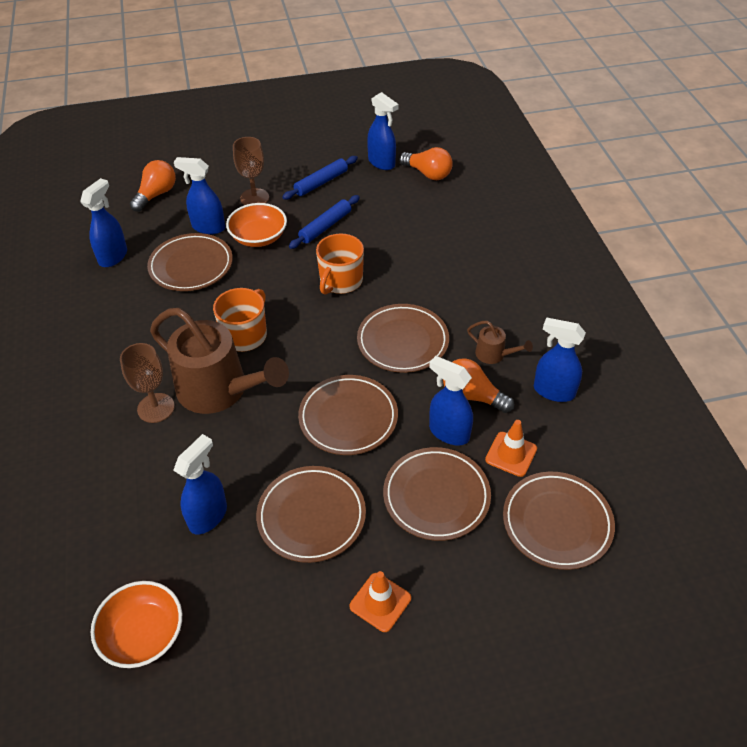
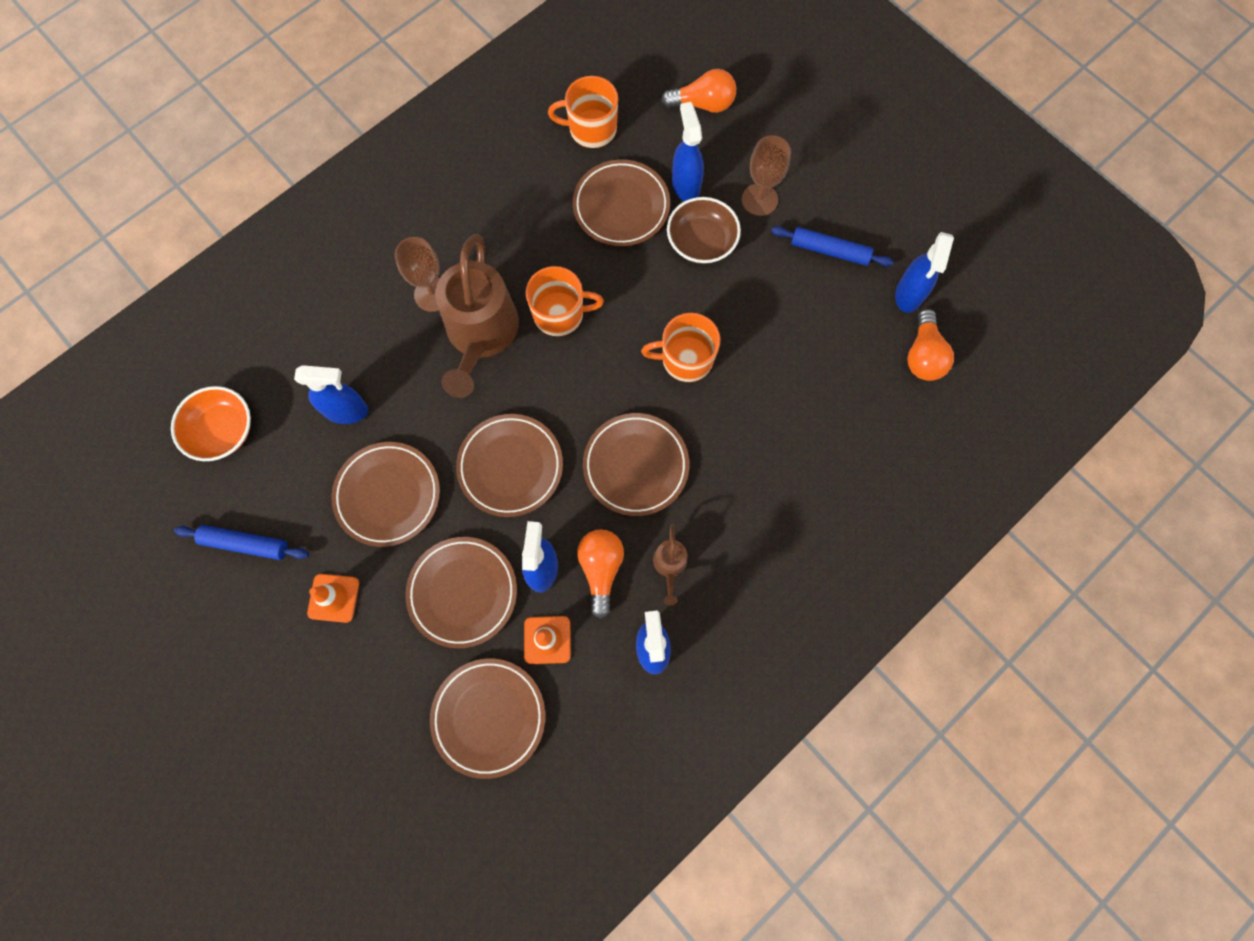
camera: 60 degrees right, 25 degrees up
(113, 256) = (591, 129): blue spray bottle -> orange mug
(258, 237) = (701, 242): orange bowl -> brown bowl
(325, 227) = (759, 297): blue rolling pin -> blue rolling pin (245, 544)

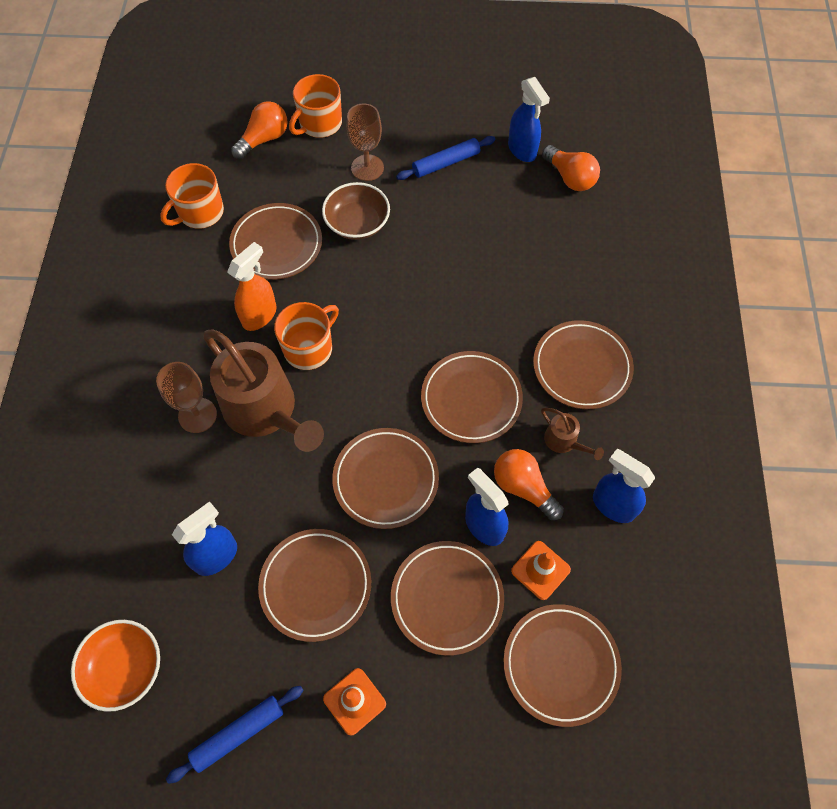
camera: 45 degrees left, 10 degrees down
(551, 255) = (259, 315): none -> orange spray bottle
(685, 185) = (307, 197): blue spray bottle -> none
(685, 359) = (428, 303): orange mug -> orange mug (320, 124)
(749, 522) = (581, 367): none -> brown plate

